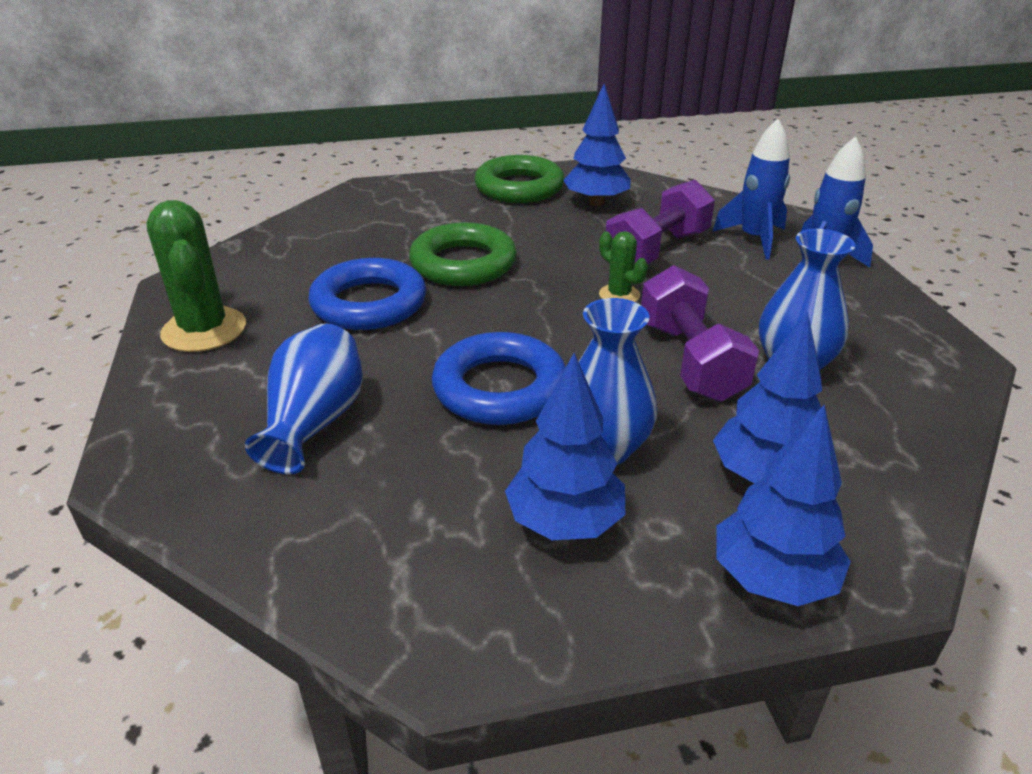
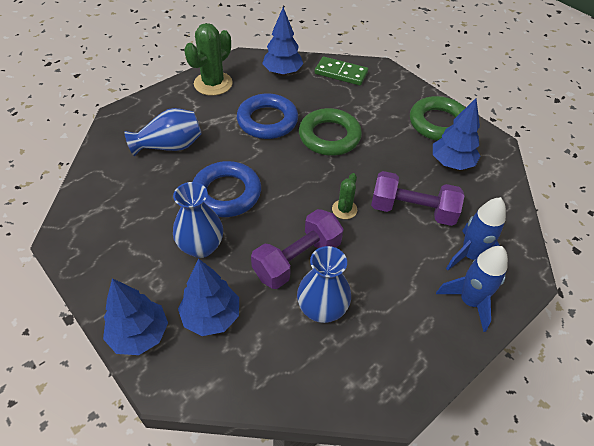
camera: 60 degrees right, 15 degrees up
(339, 216) = (341, 73): none -> green domino
(565, 522) = (145, 249): blue tree -> blue tree (282, 72)

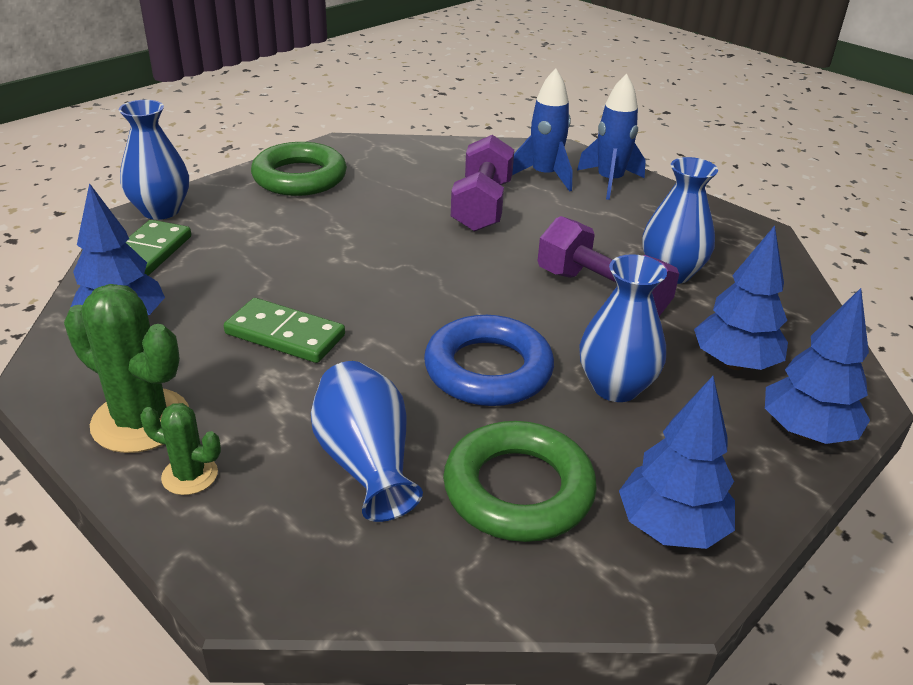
camera: 95 degrees left, 15 degrees down
(267, 121) = (285, 334): blue ring -> green domino
(329, 136) = (331, 267): green ring -> green ring (518, 489)
(344, 209) = (494, 255): green cactus -> green cactus (190, 475)
(387, 74) = (161, 210): none -> blue vase
(451, 163) = (385, 174): blue tree -> blue tree (671, 528)

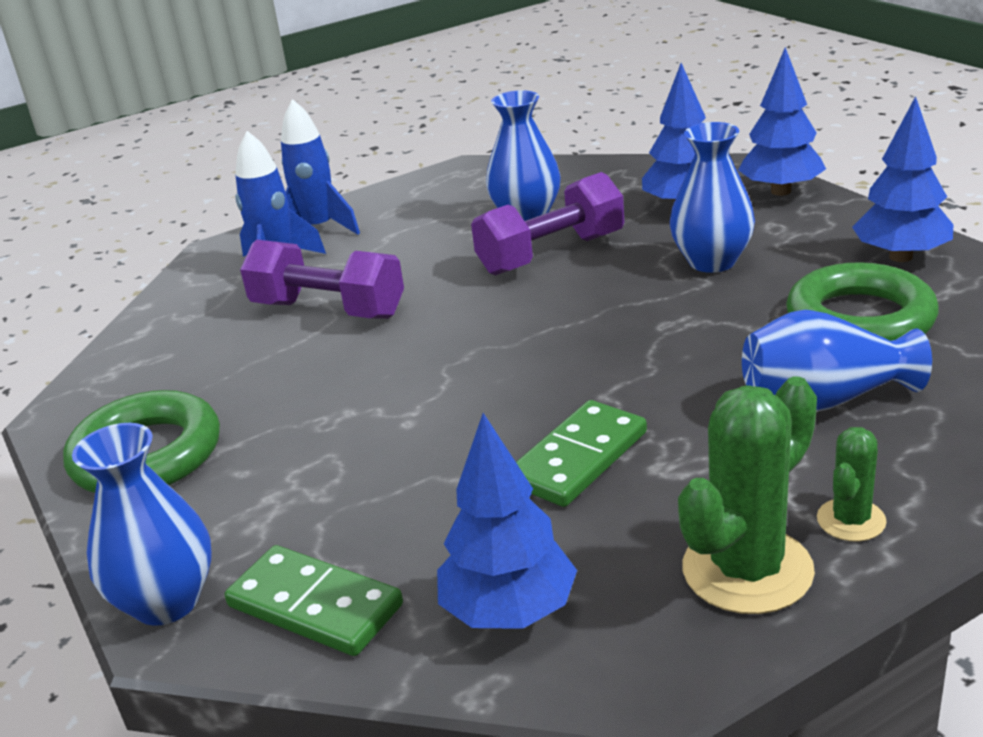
camera: 70 degrees left, 5 degrees down
(488, 369) = (674, 324): blue ring -> none

